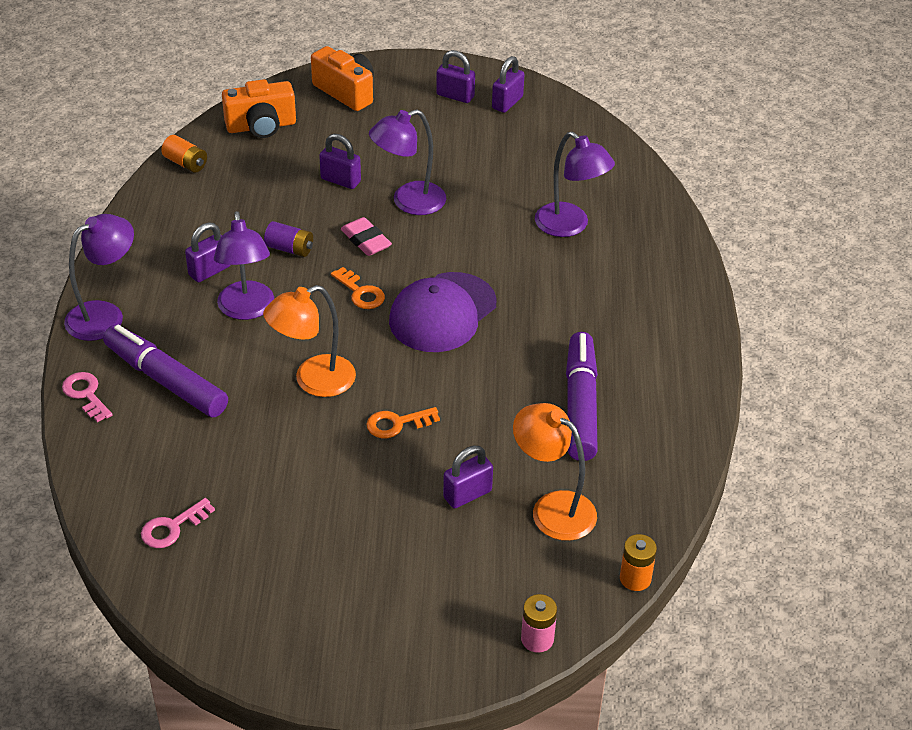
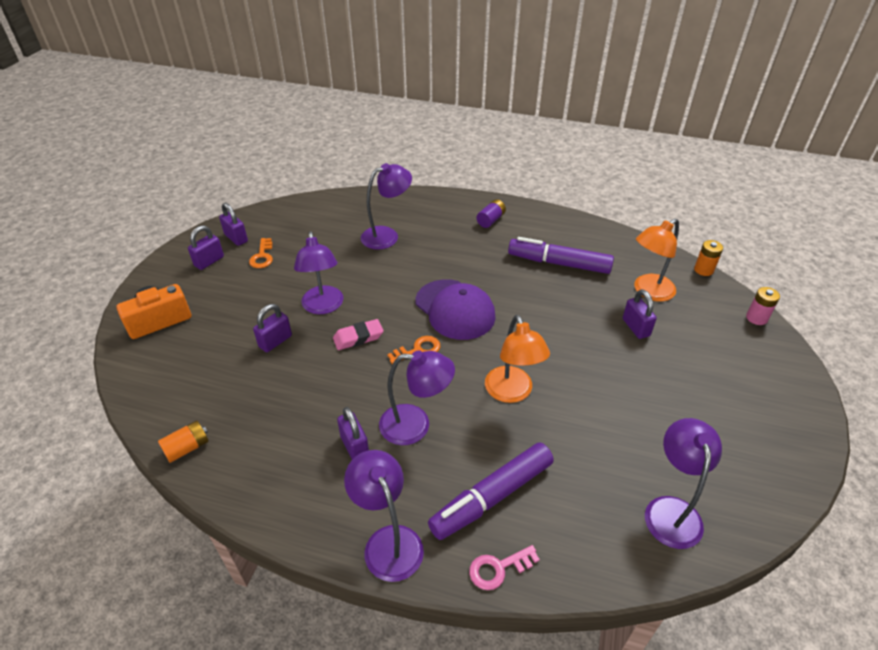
camera: 75 degrees left, 0 degrees up
(172, 527) = (671, 510): pink key -> purple lamp
(261, 126) = (168, 383): orange camera -> none
(289, 249) = (348, 386): purple battery -> purple battery (490, 220)
(397, 424) = (565, 352): orange key -> orange key (262, 256)

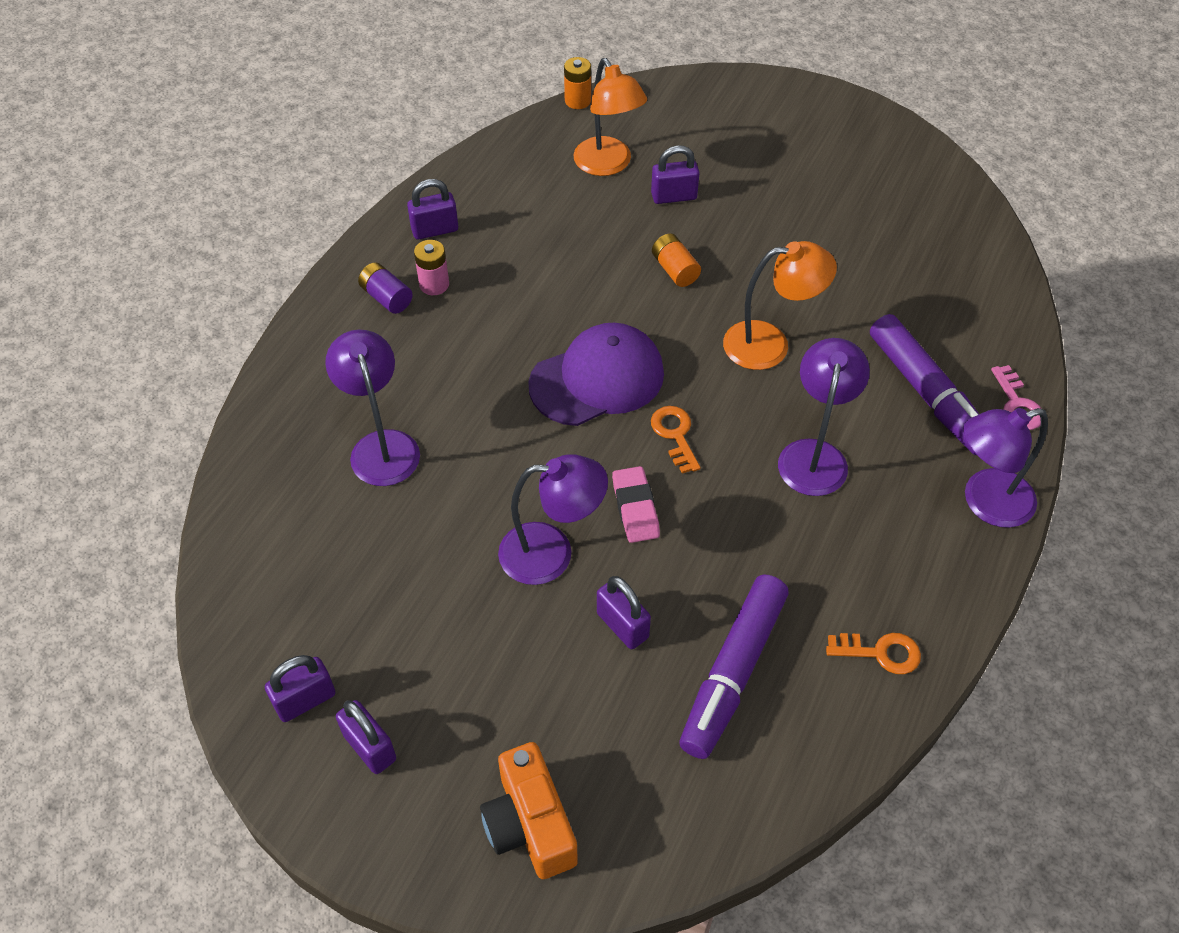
camera: 80 degrees left, 10 degrees up
(187, 448) = (832, 744): orange battery -> orange battery (675, 270)
(262, 256) = (382, 650): orange key -> orange key (880, 653)
(354, 446) = (844, 527): purple padlock -> purple padlock (435, 230)
(559, 263) = (522, 240): purple marker -> purple marker (732, 672)
(671, 510) = (947, 246): purple lamp -> none
(756, 318) = (678, 86): pink battery -> pink battery (434, 284)

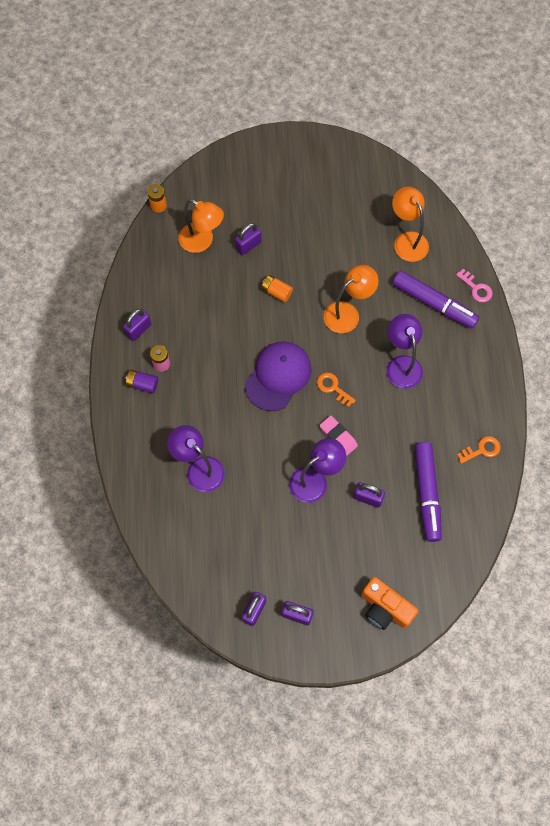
camera: 30 degrees left, 15 degrees up
(934, 290) = (407, 240): none -> orange lamp
(985, 502) = (488, 350): purple lamp -> none

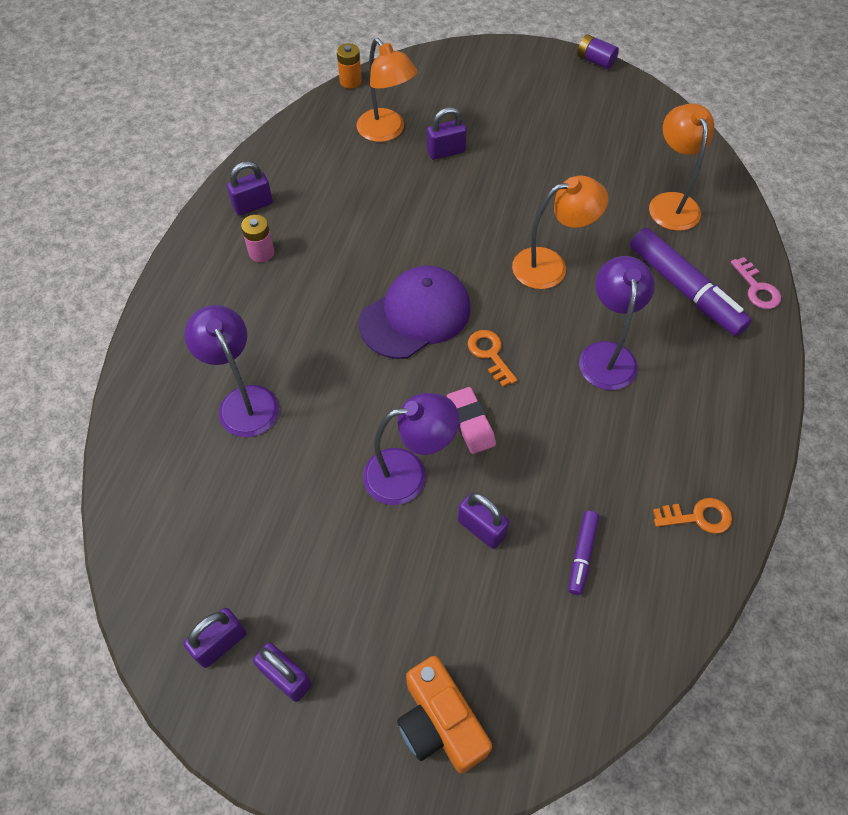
camera: 20 degrees right, 10 degrees down
(142, 384) = (223, 269): purple battery -> purple battery (595, 61)
(276, 292) = (460, 213): orange battery -> none
(426, 493) = (581, 554): purple marker -> purple marker, size x0.50

